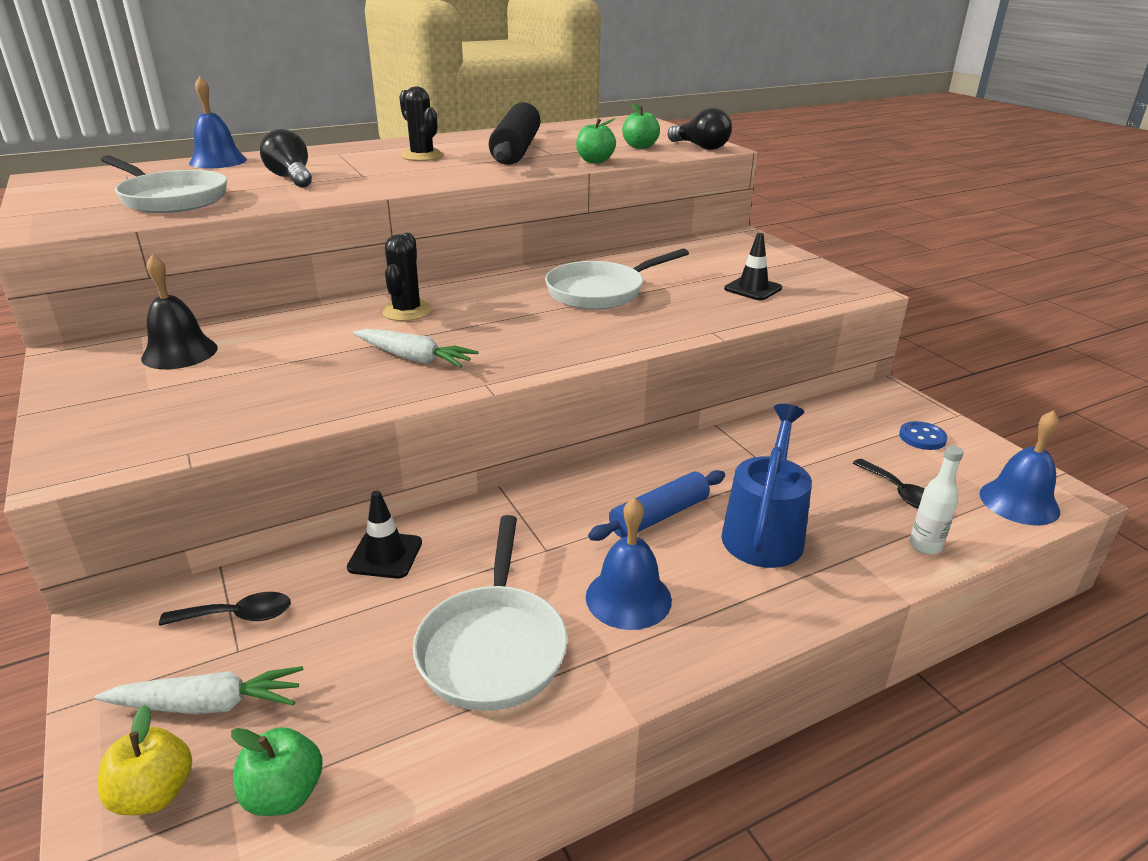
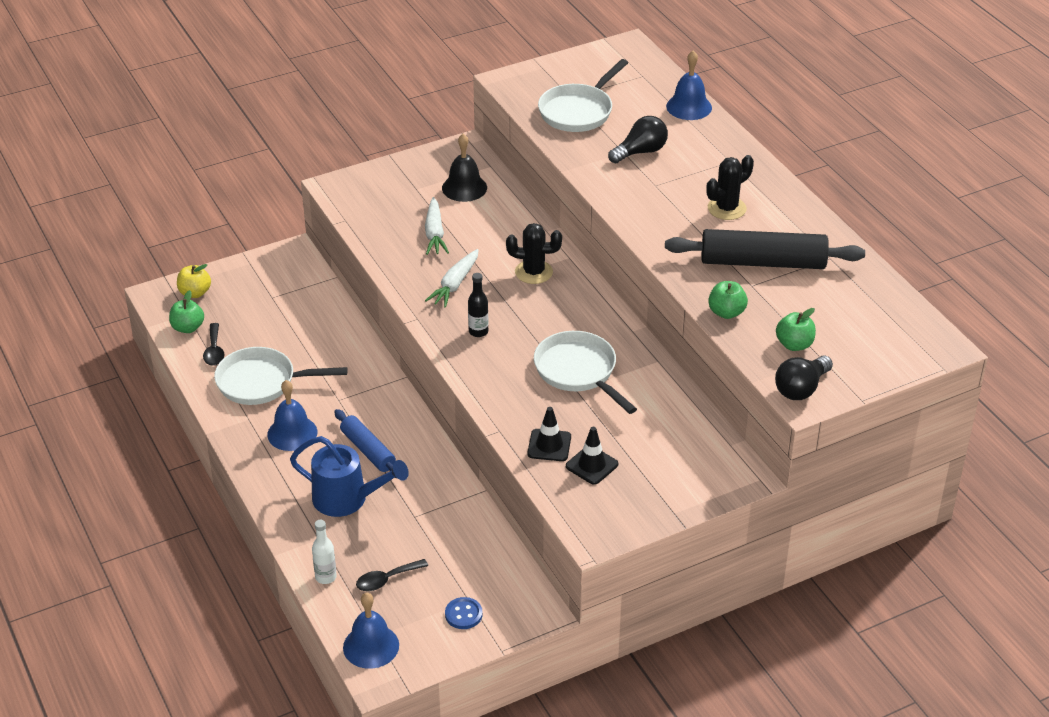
camera: 90 degrees right, 10 degrees up
(208, 704) = (239, 296): white carrot -> white carrot (435, 233)
(238, 616) = (296, 292): black spoon -> black spoon (214, 351)
(385, 555) = (339, 335): black traffic cone -> black traffic cone (549, 445)
(522, 343) = (478, 332): none -> black bottle

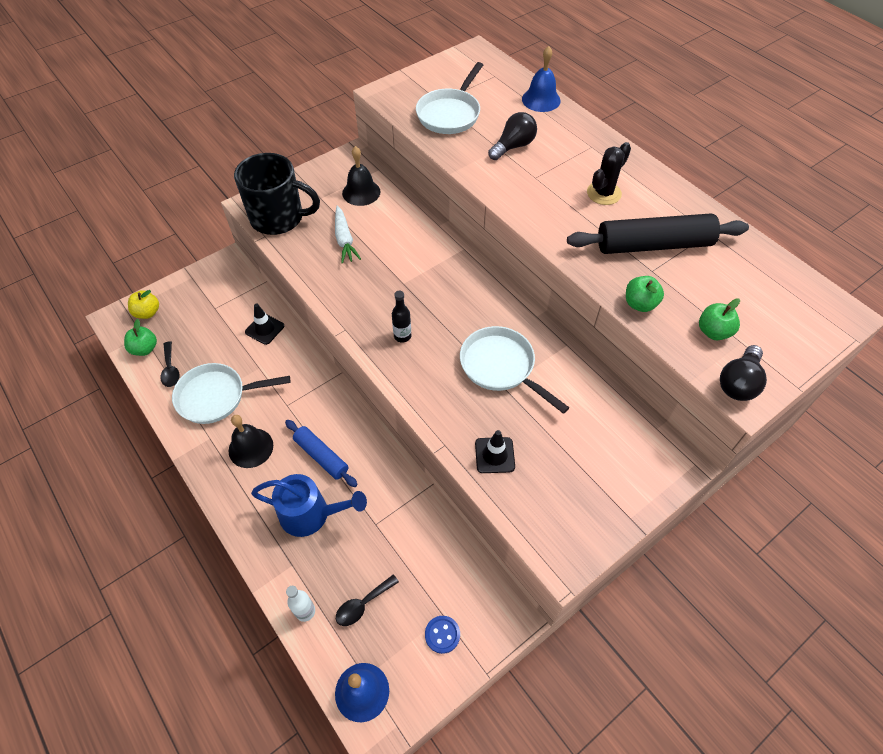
camera: 10 degrees left, 15 degrees up
(292, 433) = (251, 447): blue bell -> black bell
(364, 204) = (278, 218): none -> black mug
(455, 284) = (372, 289): white carrot -> none
(533, 272) = (437, 267): black cactus -> none
(592, 465) = (539, 473): black traffic cone -> black traffic cone (264, 329)

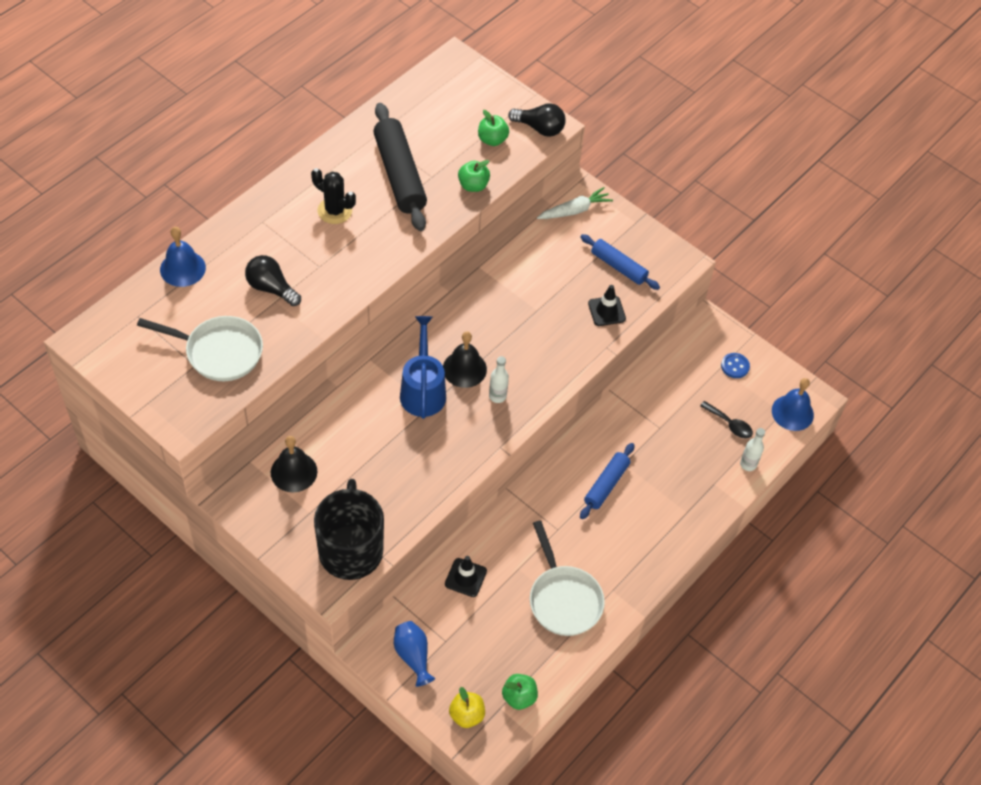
camera: 105 degrees left, 0 degrees up
(170, 369) = (540, 658): black spoon -> none
(211, 286) = (413, 656): none -> blue vase
(251, 447) = (613, 549): black bell -> black bell (464, 369)
(311, 514) = (665, 479): blue watering can -> blue watering can (423, 390)
(344, 239) = (375, 473): white carrot -> white carrot (574, 210)
(402, 336) = (497, 396): black bottle -> white bottle
(501, 367) = (515, 314): white pan -> none
(559, 482) = (618, 267): none -> blue rolling pin

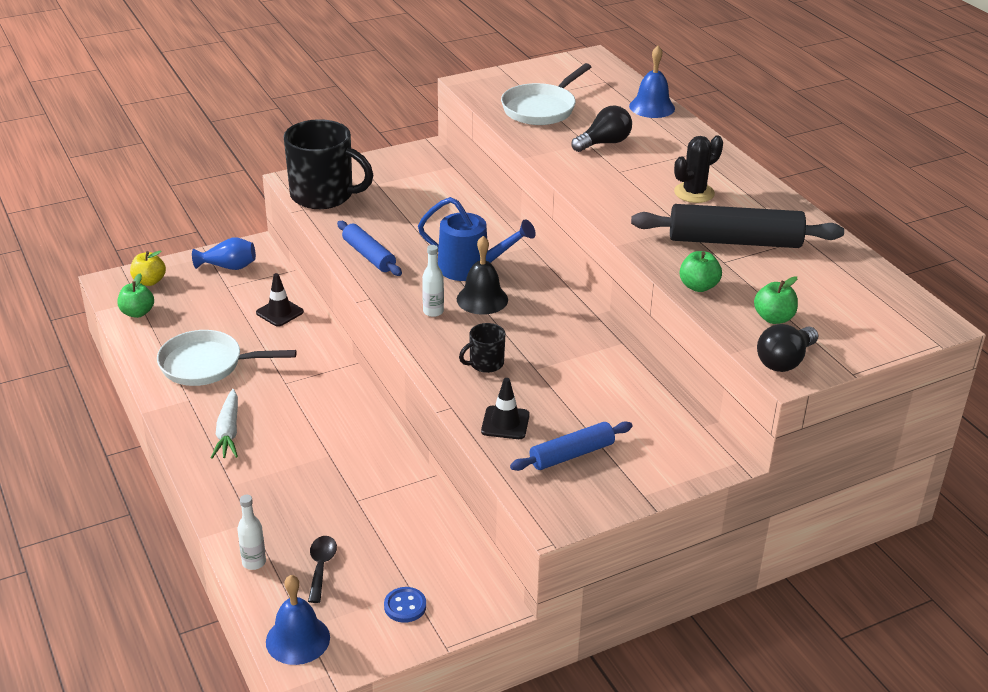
camera: 115 degrees right, 20 degrees down
(294, 472) = (425, 184): black bell -> none
(546, 342) = (485, 363): none -> black mug
(574, 210) = (685, 443): white carrot -> white carrot (228, 432)
(606, 484) = (312, 433): blue rolling pin -> blue rolling pin (369, 255)
(729, 424) = (321, 566): black spoon -> black spoon turned 120 degrees clockwise

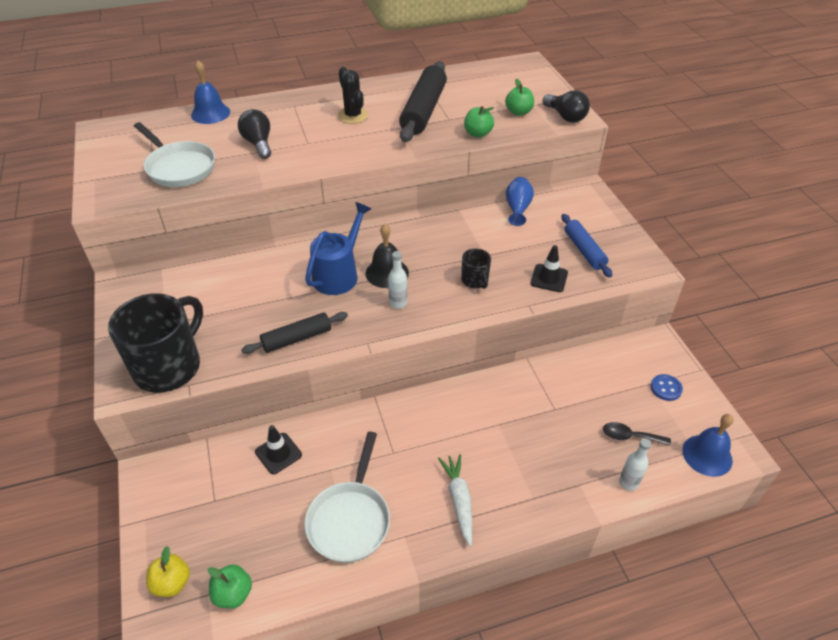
camera: 80 degrees left, 10 degrees up
(228, 267) = (176, 498): blue vase -> blue vase (517, 208)
(228, 432) = (459, 500): white carrot -> white carrot turned 105 degrees counterclockwise
(369, 255) = (297, 338): blue rolling pin -> black rolling pin

